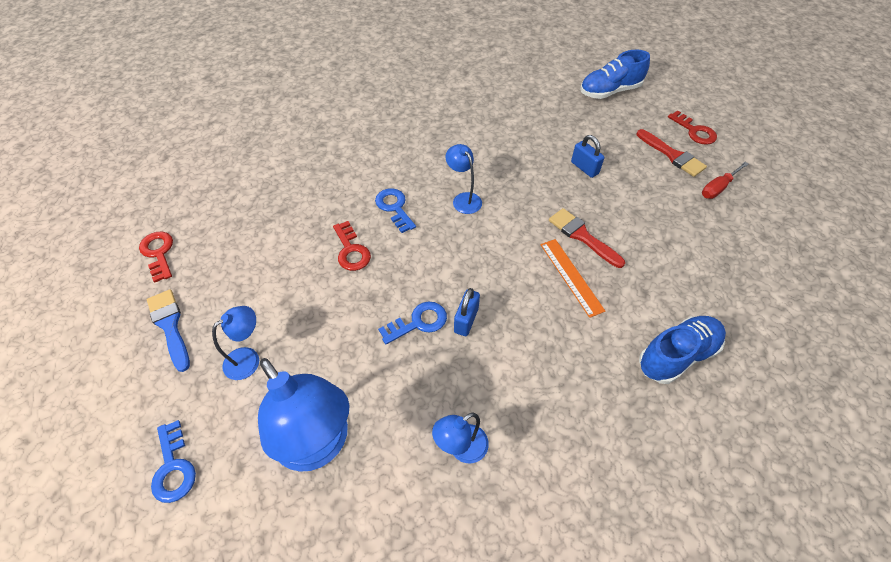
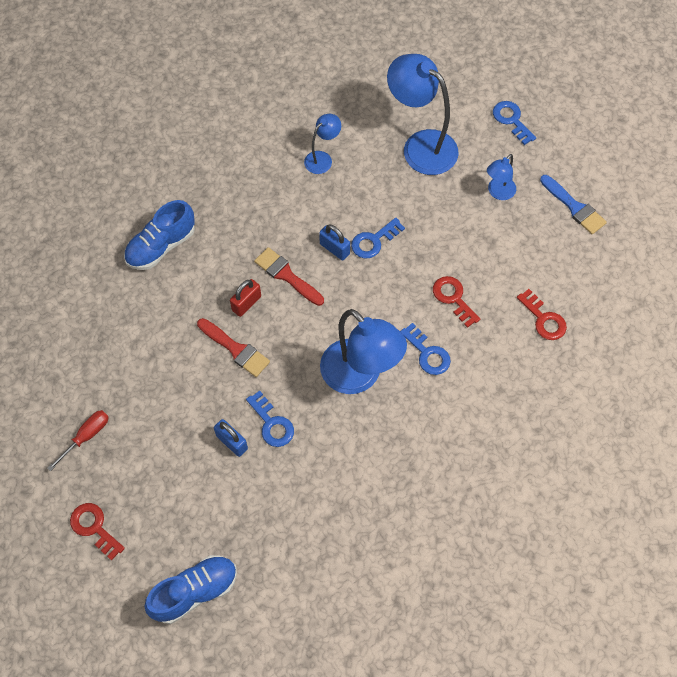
camera: 170 degrees right, 10 degrees up
(158, 253) = (628, 268): red key -> red key (543, 319)
(463, 199) = (359, 376): blue lamp -> blue lamp, size x1.98
(466, 320) = (334, 249): blue padlock -> blue padlock turned 60 degrees counterclockwise
(548, 175) = (272, 424): none -> blue key
(571, 276) = (246, 303): orange ruler -> red padlock
(672, 155) = (128, 479): red brush -> red brush (286, 275)

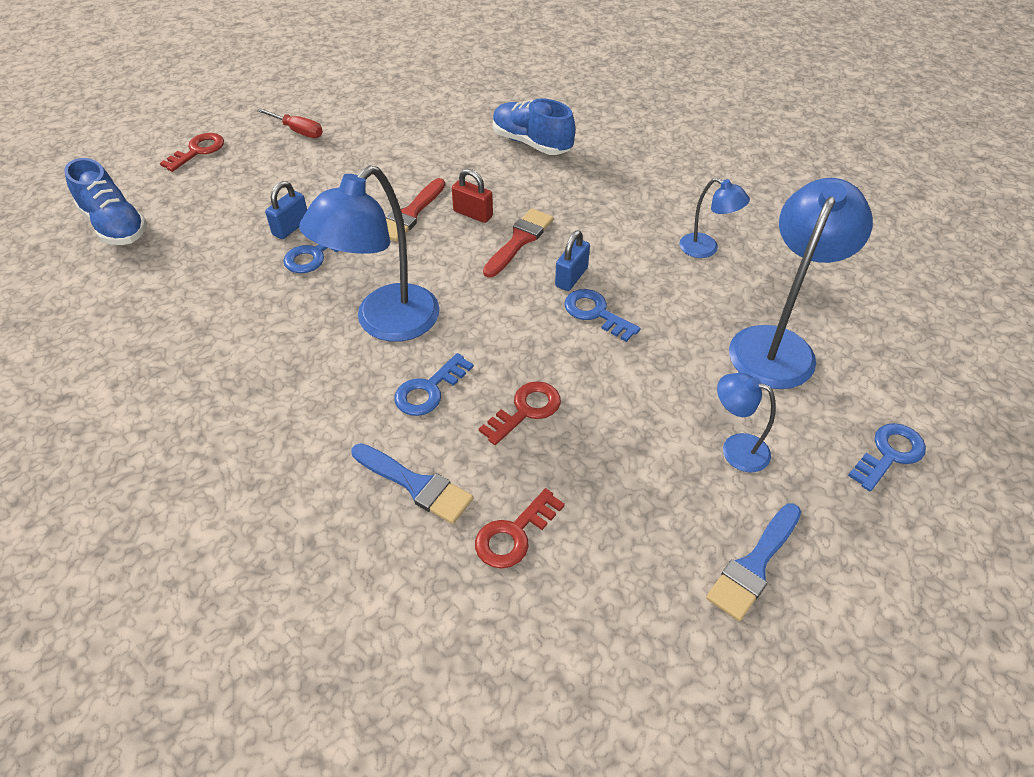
camera: 80 degrees right, 15 degrees down
(503, 368) = (416, 485): none -> blue brush

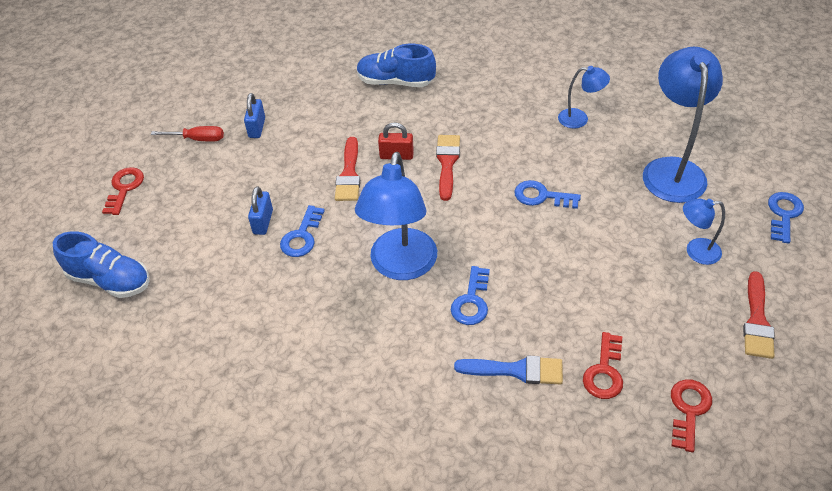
camera: 25 degrees left, 0 degrees up
(526, 410) = (548, 285): red key -> red key (688, 410)
(571, 277) = (505, 176): blue padlock -> blue padlock (257, 128)
(754, 565) = (757, 321): blue brush -> red brush

